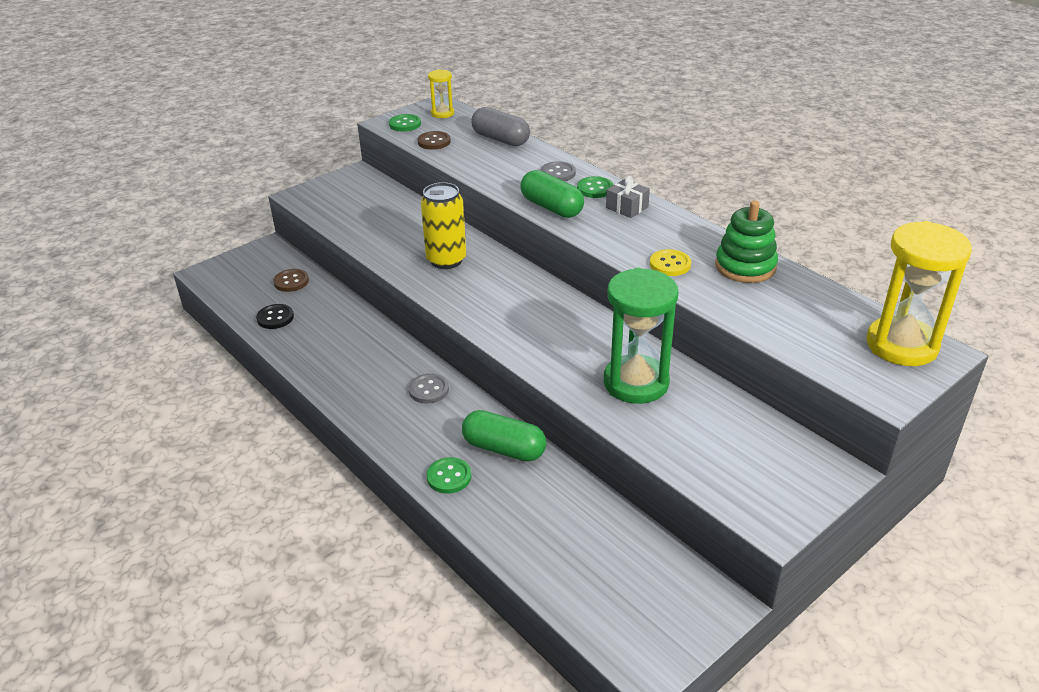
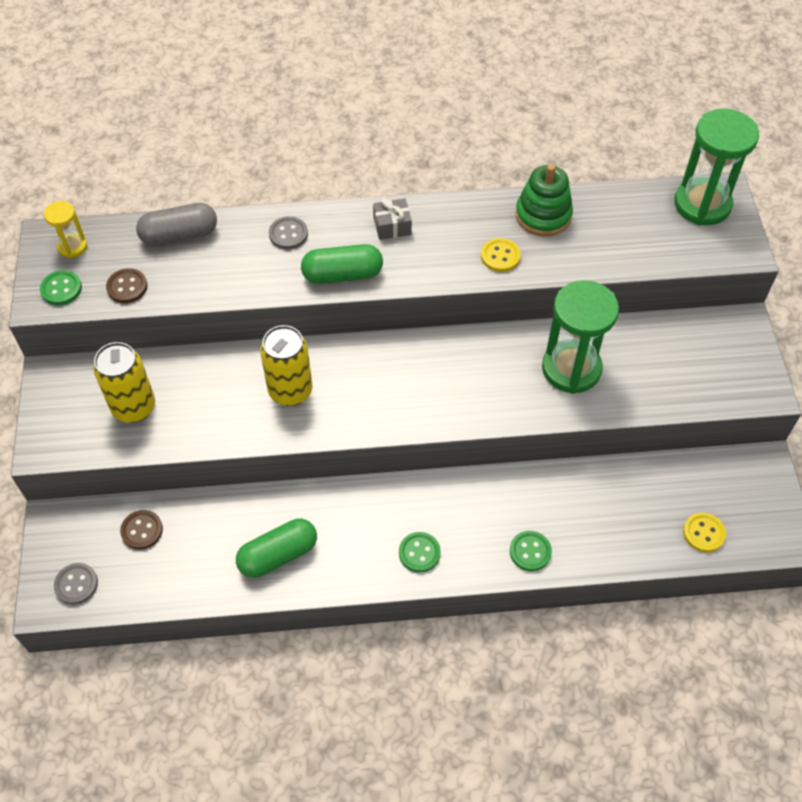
camera: 55 degrees left, 20 degrees up
(275, 318) = (193, 573): black button -> none
(363, 210) = (134, 407): none -> yellow can
(429, 390) = (412, 506): grey button -> grey button (76, 584)
(504, 449) = (527, 496): green capsule -> green capsule (278, 555)
(585, 590) = (703, 533): none -> yellow button
(595, 189) = (341, 227): green button -> green button (419, 553)
(901, 345) = (702, 204): yellow hourglass -> green hourglass

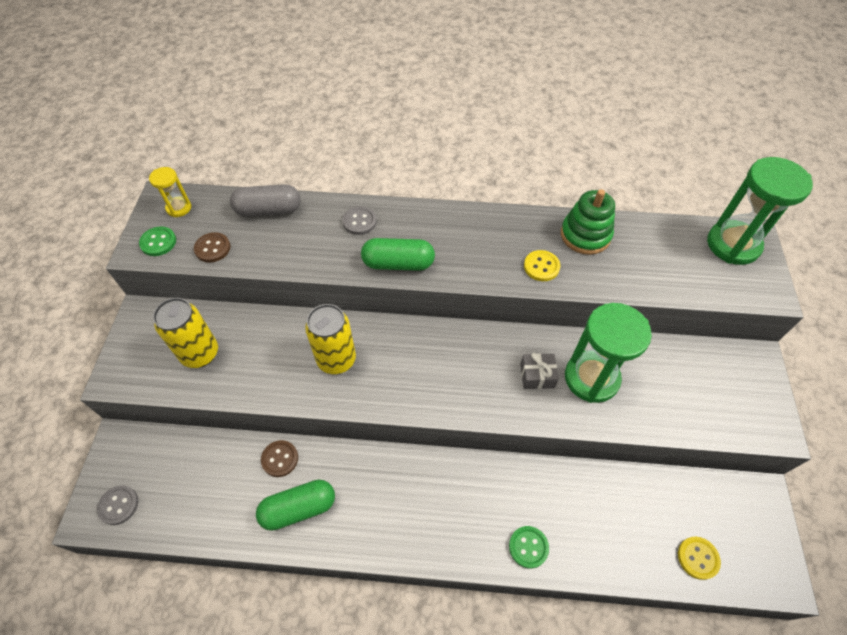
camera: 10 degrees right, 0 degrees up
(142, 530) = (188, 463): brown button -> brown button (280, 459)
(392, 226) = (450, 227): grey gift -> grey gift (537, 376)
(419, 553) = (425, 529): green button -> none

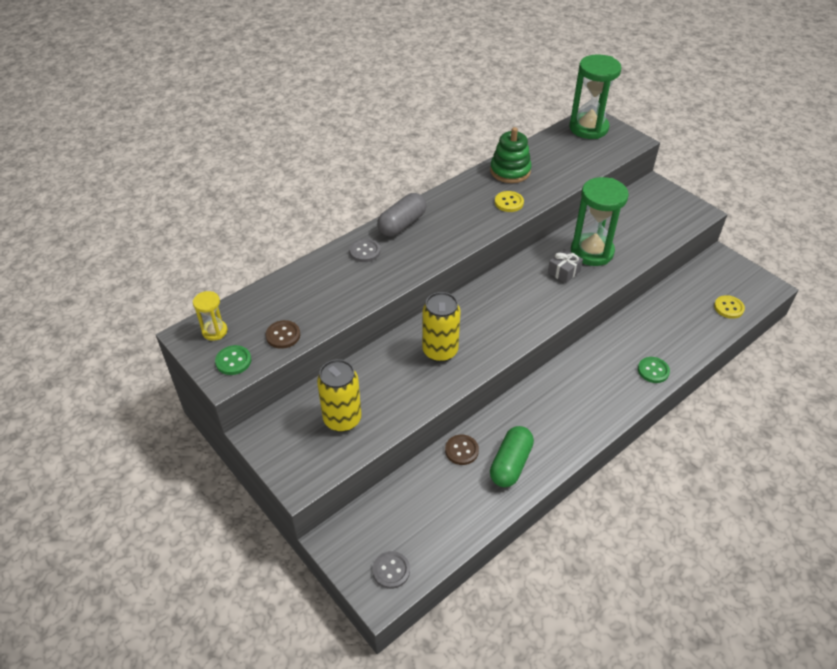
camera: 45 degrees left, 10 degrees down
(268, 210) = (289, 287): grey capsule -> grey capsule (402, 224)
(398, 263) = (424, 257): green capsule -> none

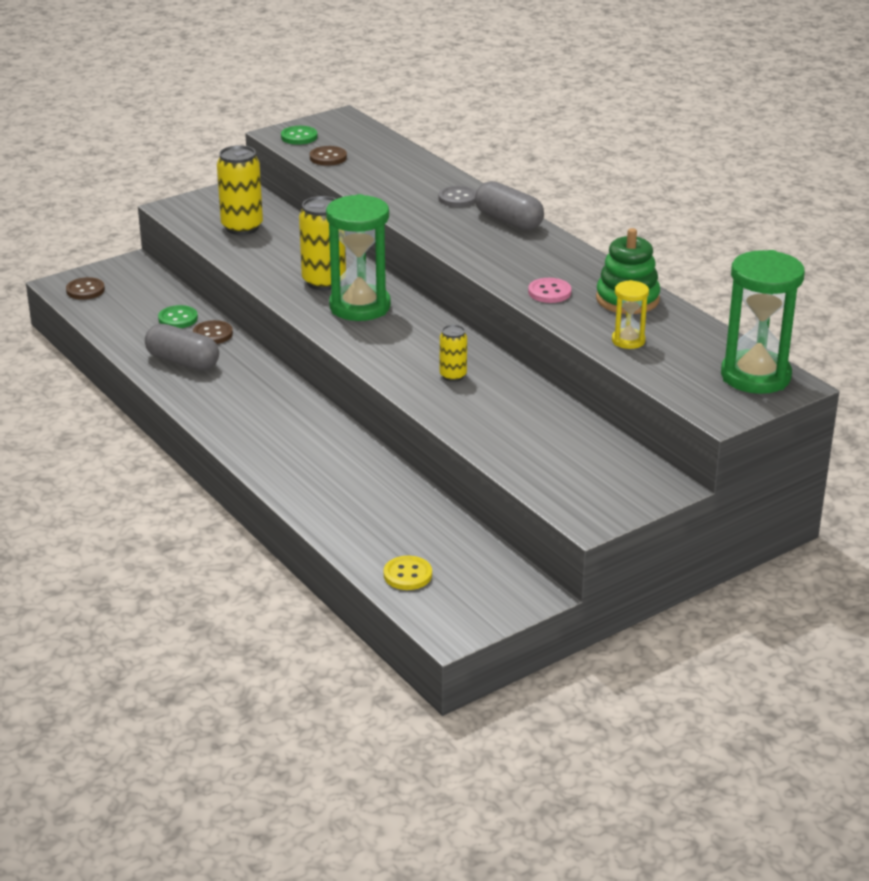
camera: 95 degrees right, 15 degrees down
(214, 331) = (344, 128): yellow hourglass -> yellow hourglass (628, 341)
(391, 570) = (85, 290): grey button -> brown button
(509, 202) = (549, 292): yellow button -> pink button
(510, 464) = (183, 362): green capsule -> grey capsule
(564, 271) = (453, 376): grey gift -> yellow can
(592, 252) = (494, 403): green hourglass -> green hourglass (360, 307)
(653, 371) = (295, 481): green button -> green button (178, 319)

